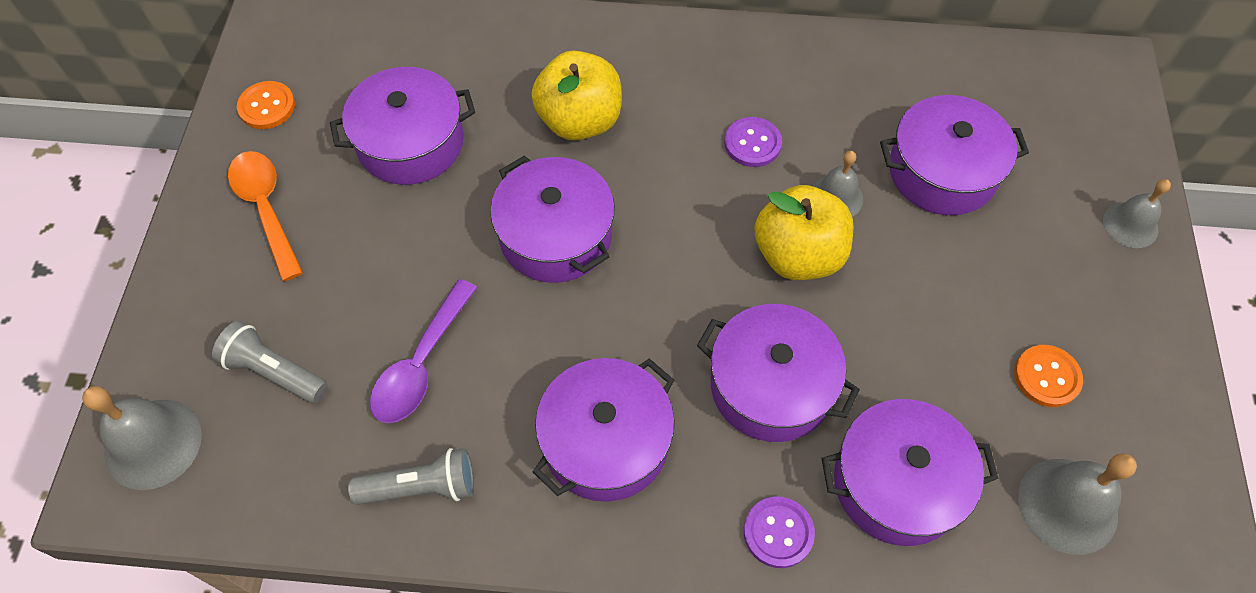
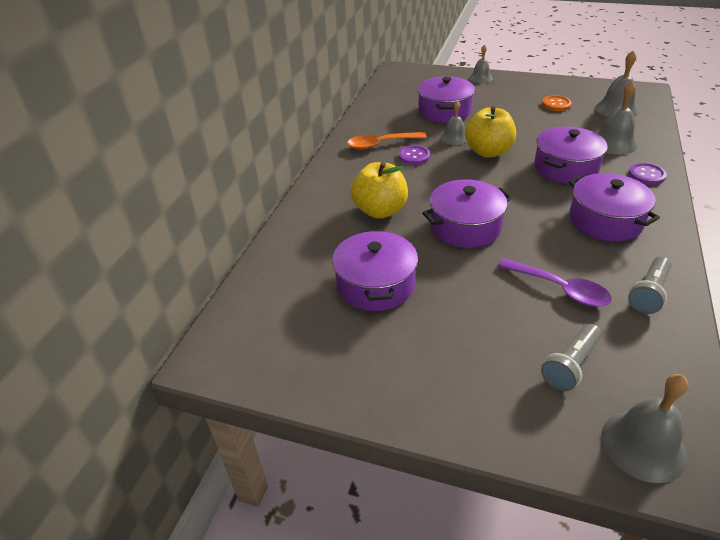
camera: 75 degrees left, 20 degrees down
(266, 209) = (419, 368): orange spoon -> orange spoon (381, 144)
(267, 107) = (313, 366): orange button -> none
(421, 487) = (649, 293): grey flashlight -> grey flashlight turned 150 degrees counterclockwise
(897, 483) = (614, 143): purple pot -> grey bell

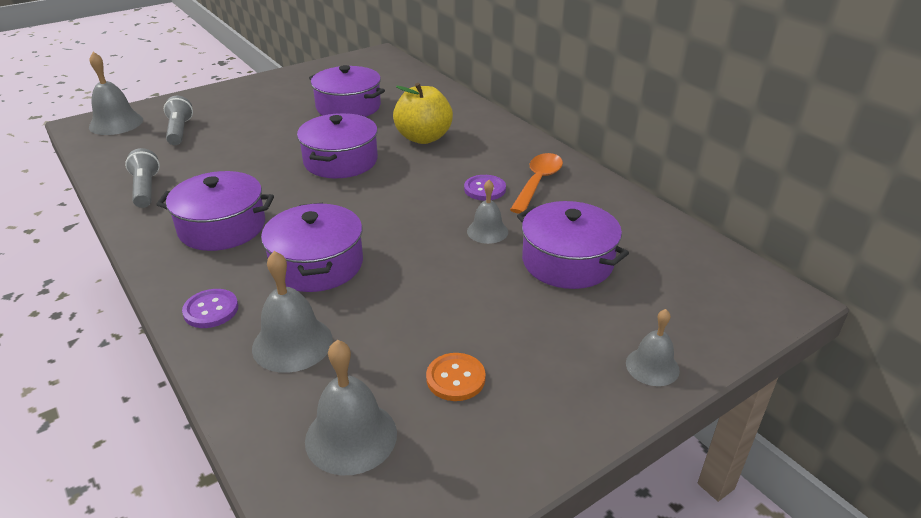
camera: 125 degrees right, 5 degrees down
(488, 152) = (425, 235): yellow apple -> none
(559, 289) = (220, 160): purple spoon -> none

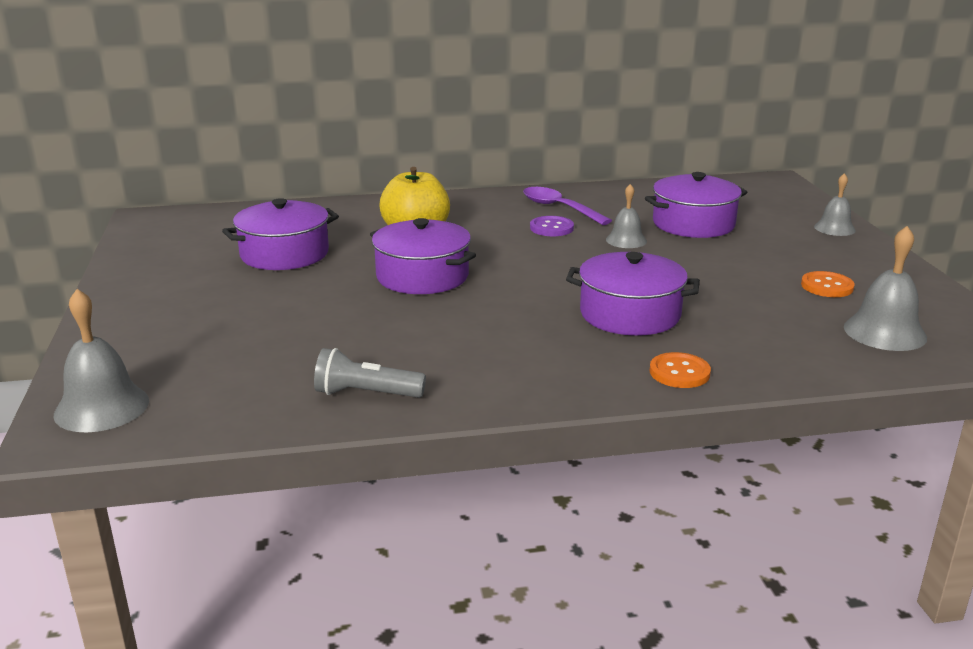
camera: 65 degrees left, 10 degrees down
(179, 131) = (207, 360): grey flashlight -> none
(211, 310) = (679, 372): purple button -> orange button
(222, 227) = (514, 353): purple pot -> none
(292, 343) = (754, 340): grey bell -> none
(538, 182) = (559, 208): orange spoon -> purple spoon

